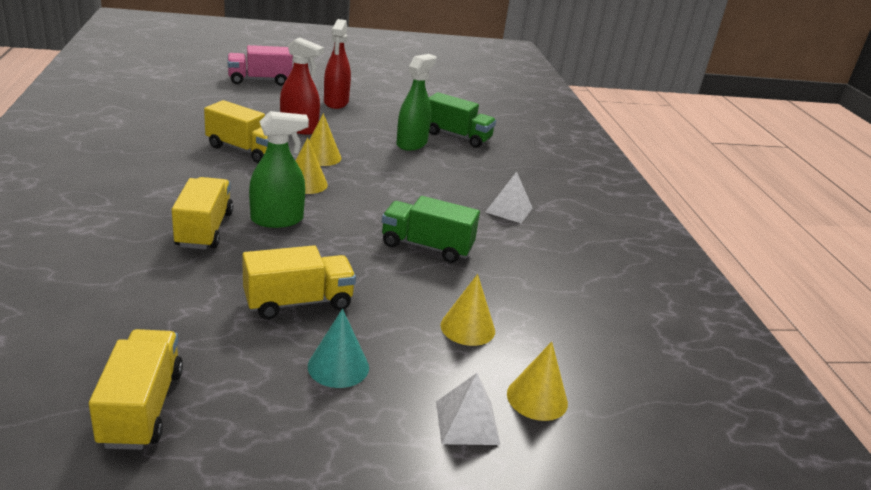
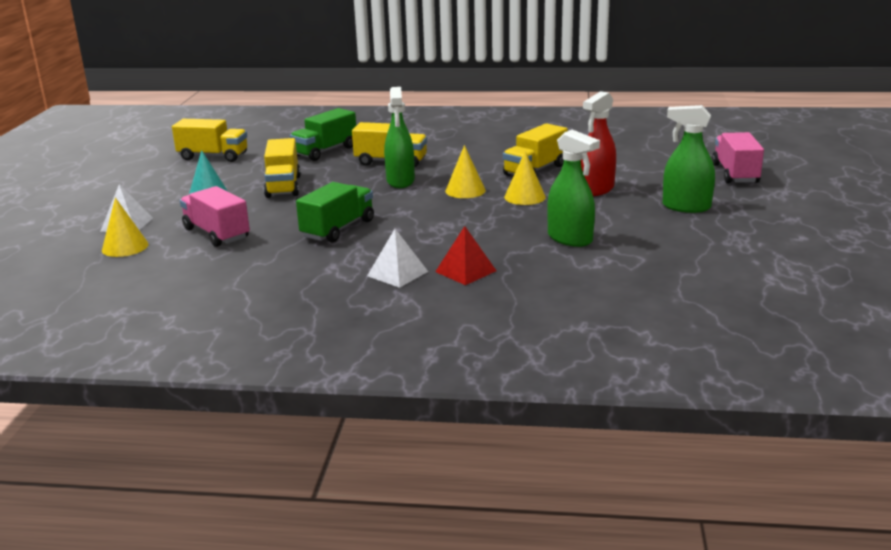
camera: 110 degrees right, 5 degrees down
(336, 102) = (686, 207): red spray bottle -> green spray bottle
(457, 136) = (602, 267): green truck -> green truck (325, 151)
(467, 328) = (216, 233): yellow cone -> pink truck
(489, 182) = (465, 271): none -> red pyramid

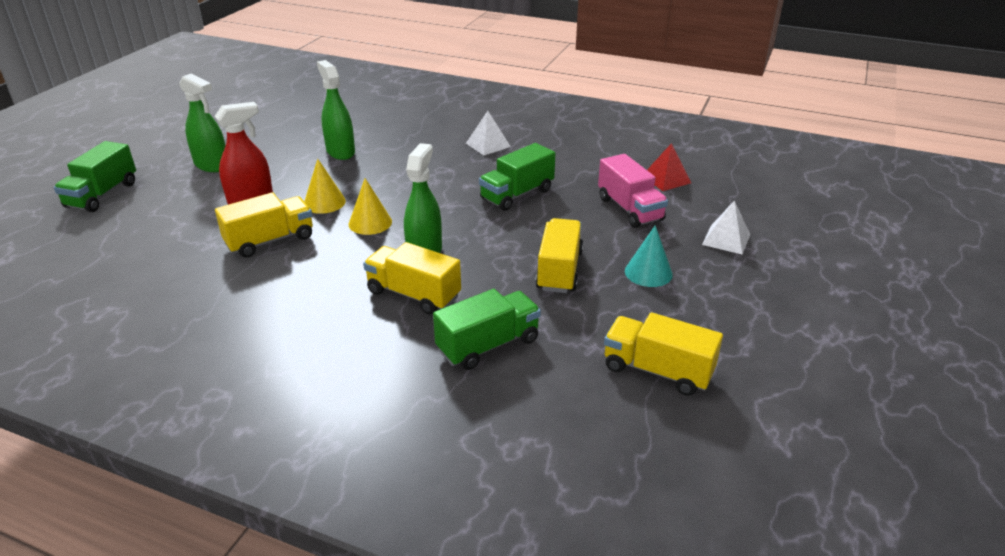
camera: 165 degrees left, 10 degrees up
(125, 247) = (713, 208): yellow cone -> none
(465, 271) = (439, 139): red pyramid -> red pyramid (666, 179)
(735, 174) = (102, 195): pink truck -> green truck

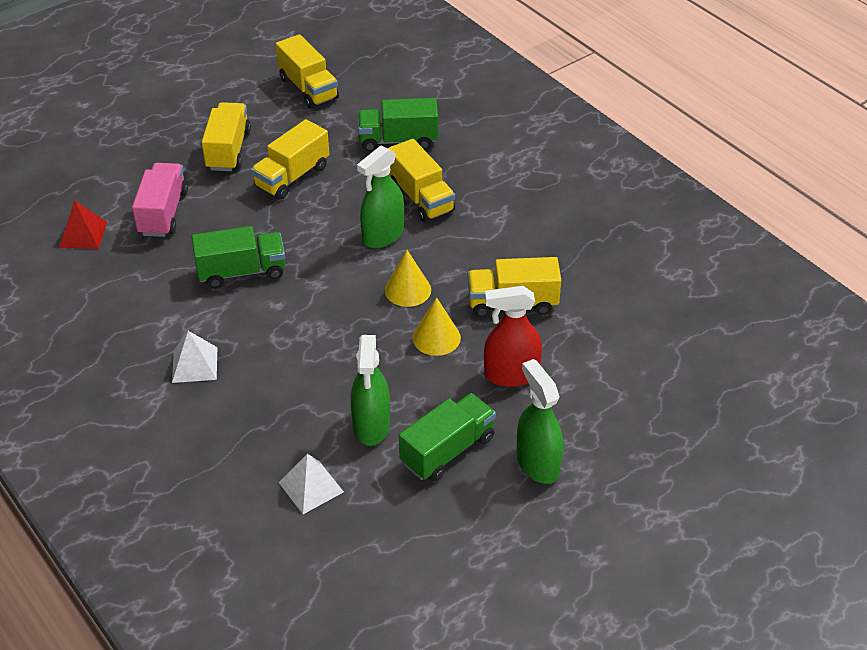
camera: 150 degrees left, 10 degrees up
(102, 195) = (678, 453): green truck -> green truck (448, 450)
(648, 272) = (228, 150): turquoise cone -> yellow truck
(726, 239) = (131, 154): white pyramid -> white pyramid (311, 487)

